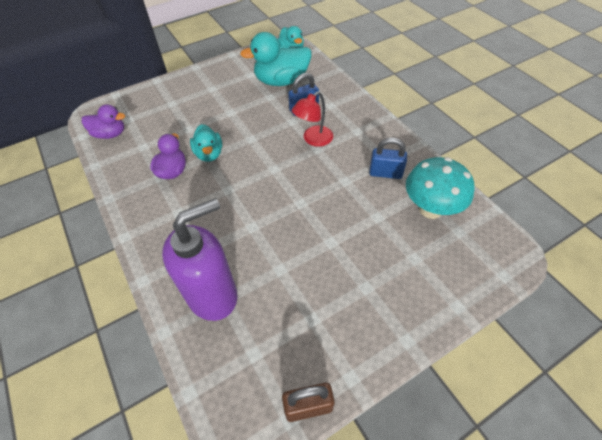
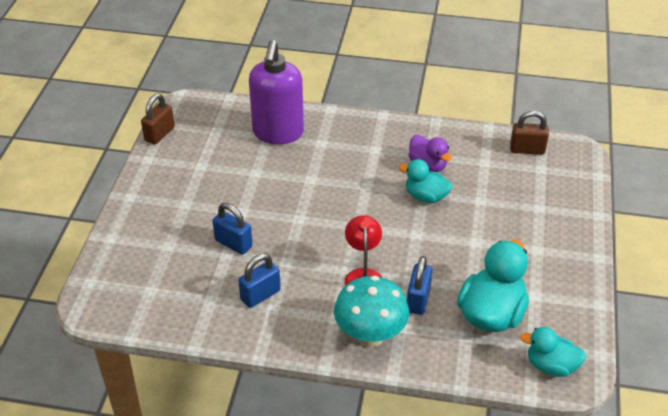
camera: 130 degrees right, 10 degrees down
(110, 134) = (527, 150): purple duck -> brown padlock
(365, 220) = (233, 243): none -> blue padlock
(430, 209) = (189, 292): turquoise mushroom -> turquoise mushroom (370, 336)

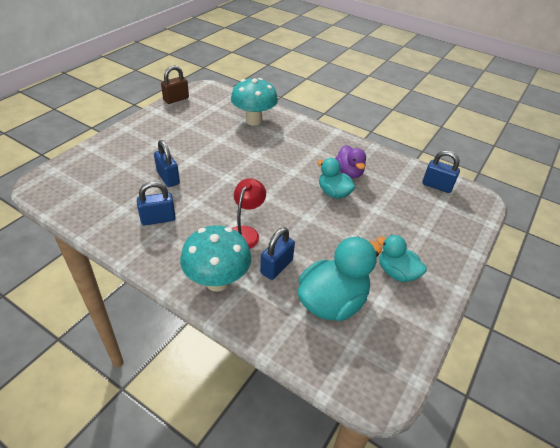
camera: 20 degrees right, 0 degrees up
(278, 133) = (254, 120): purple soap dispenser -> turquoise mushroom
(527, 150) = (437, 186): brown padlock -> blue padlock
(551, 366) = (361, 371): turquoise duck -> turquoise duck (396, 273)

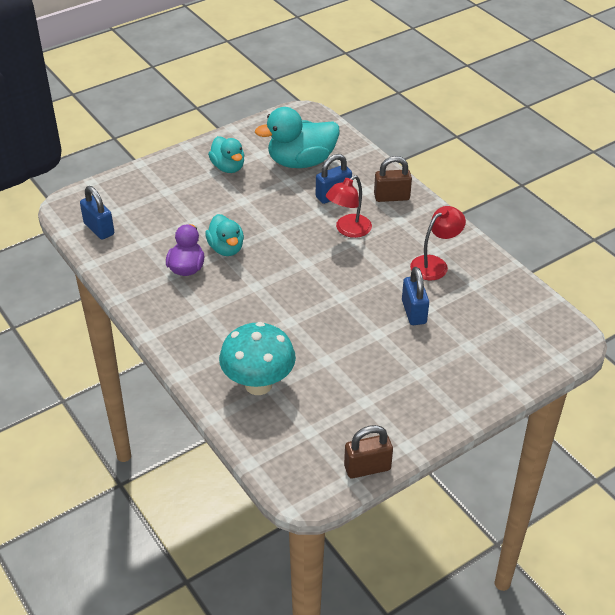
camera: 155 degrees left, 0 degrees up
(158, 219) = (435, 264): blue padlock -> red lamp
(217, 281) = (391, 197): turquoise mushroom -> brown padlock

